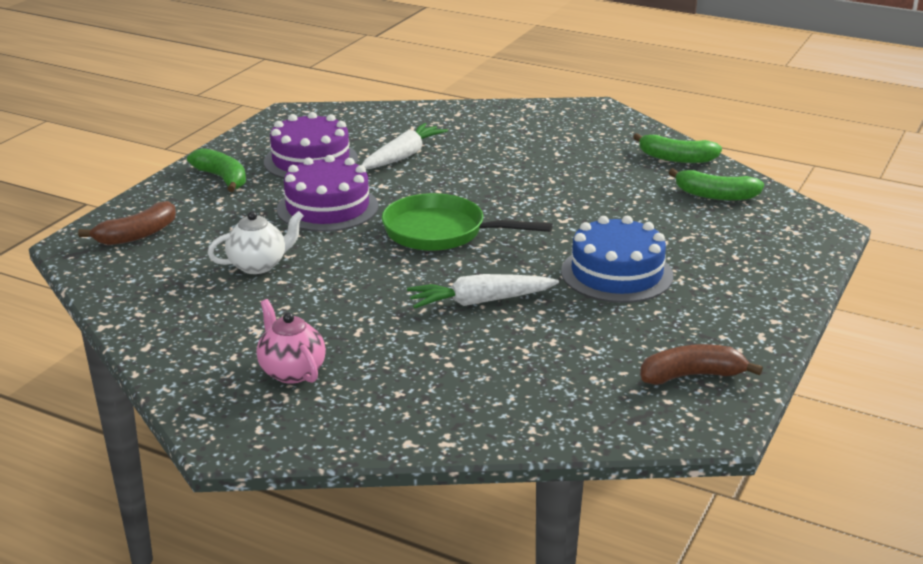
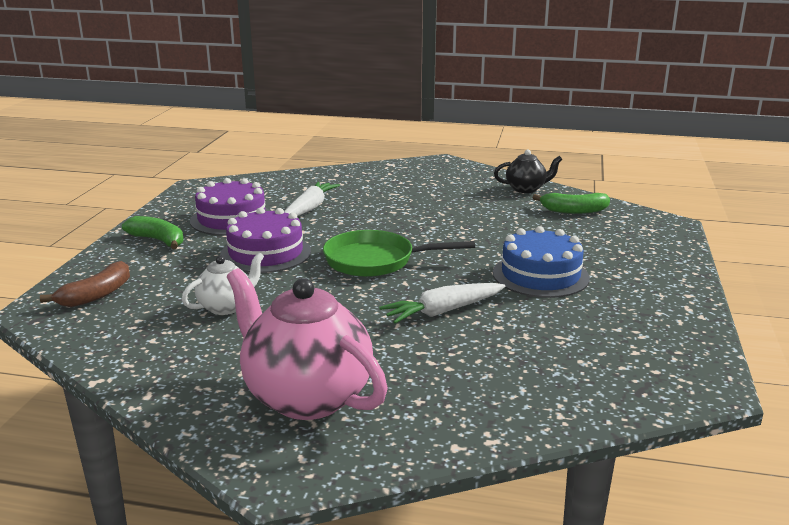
camera: 15 degrees left, 5 degrees down
(292, 371) = (306, 397): pink teapot -> pink teapot, size x1.93
(676, 158) = (526, 189): green banana -> black teapot
(691, 375) = (659, 347): brown banana -> none

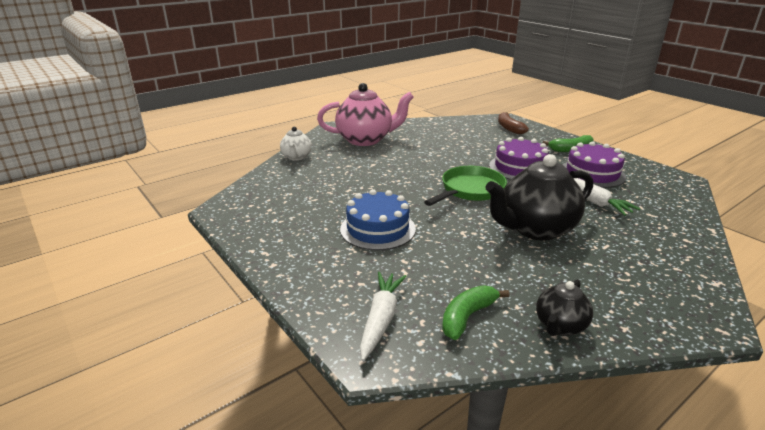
camera: 130 degrees right, 5 degrees up
(226, 307) = (461, 145): white teapot -> white teapot (296, 157)
(410, 217) = (535, 229): none -> black teapot
(443, 311) = (383, 184): white carrot -> white carrot (381, 319)

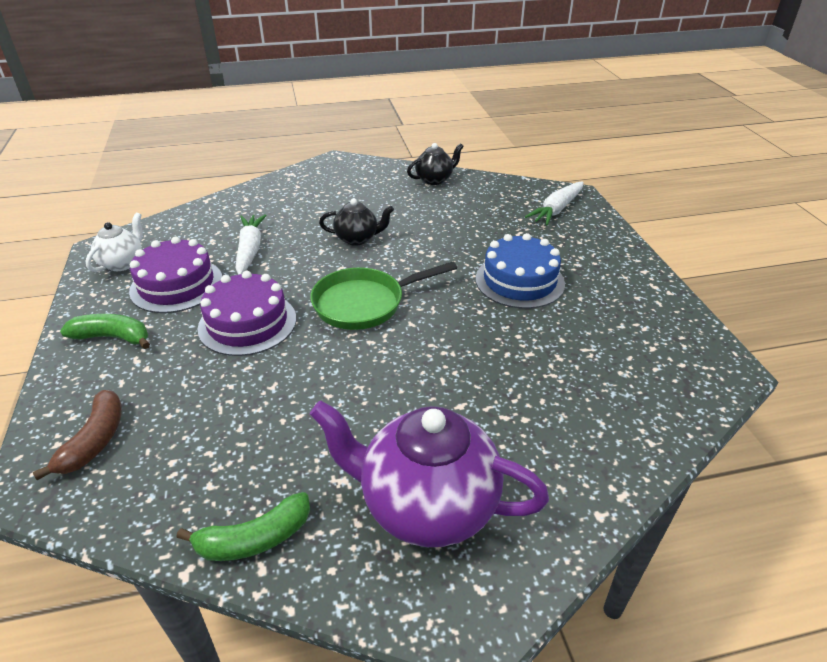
camera: 155 degrees left, 10 degrees up
(296, 157) = (601, 481): white teapot -> white teapot (123, 263)
(365, 140) = (426, 505): pink teapot -> purple teapot
(467, 317) = (492, 197): green banana -> green banana (254, 539)
(535, 229) = (357, 239): black teapot -> black teapot, size x0.52

